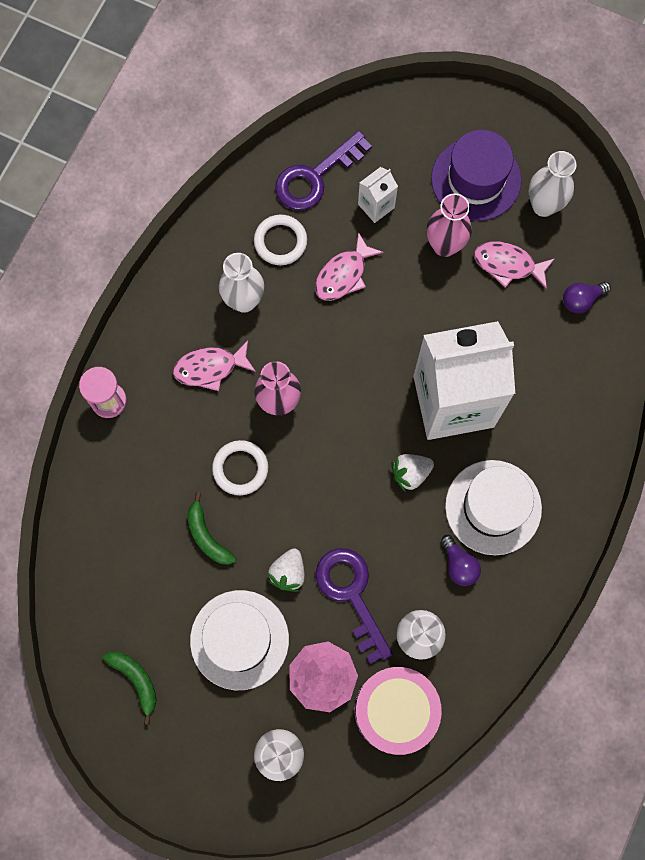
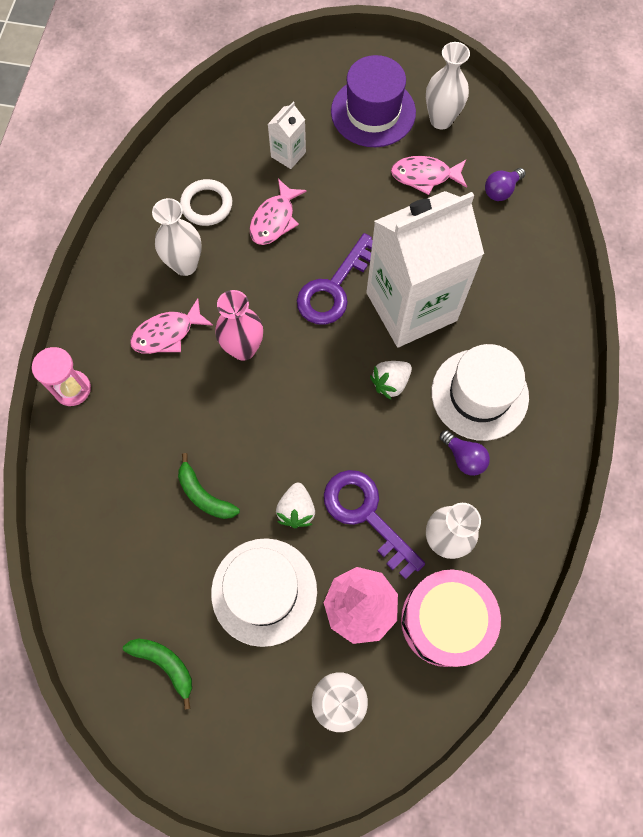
camera: 15 degrees left, 5 degrees down
(240, 468) = (221, 420): white ring -> none
(315, 177) = (225, 142): purple key -> purple key (334, 288)
(444, 245) = (361, 173): pink vase -> none

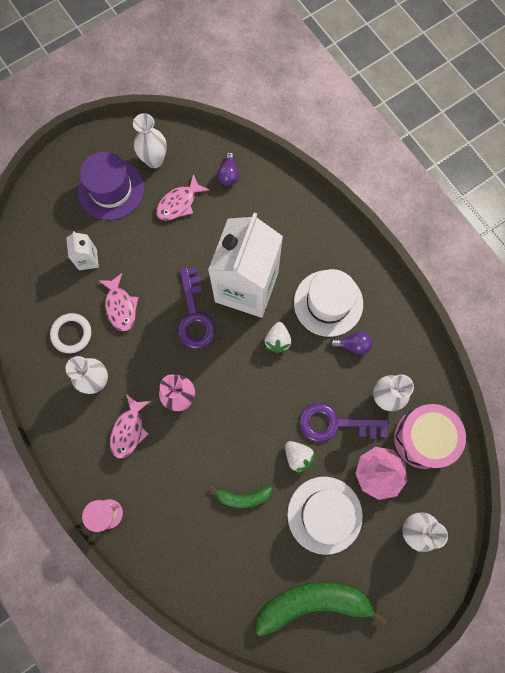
camera: 45 degrees left, 5 degrees up
(165, 664) = (314, 602): green banana -> green banana, size x2.00

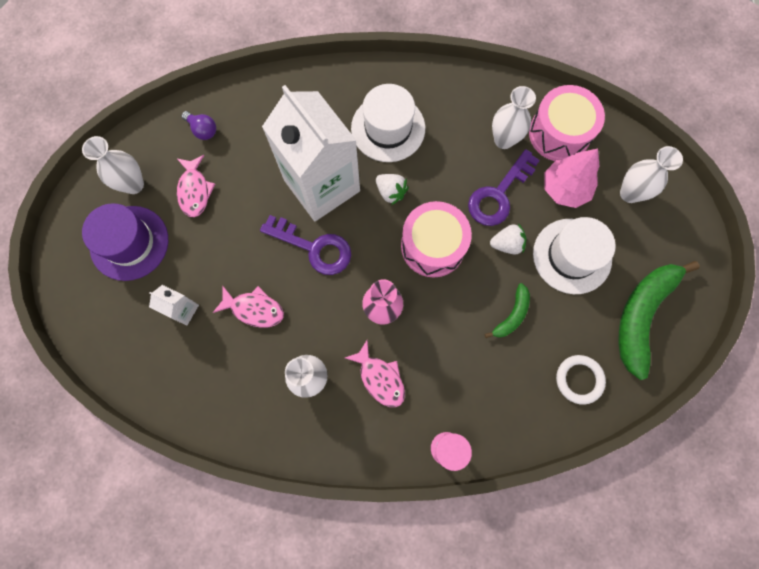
camera: 55 degrees left, 0 degrees up
(71, 334) = (246, 373): white ring -> white ring (579, 379)
(256, 401) = (433, 246): none -> pink drum
(353, 345) = (440, 134): purple light bulb -> none

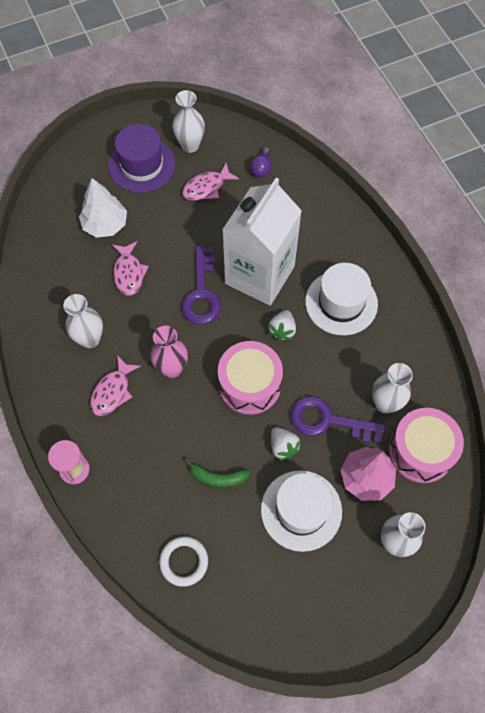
camera: 65 degrees right, 10 degrees down
(183, 310) = (105, 225): white carton -> white tree
(641, 315) = (273, 599): green banana -> none

